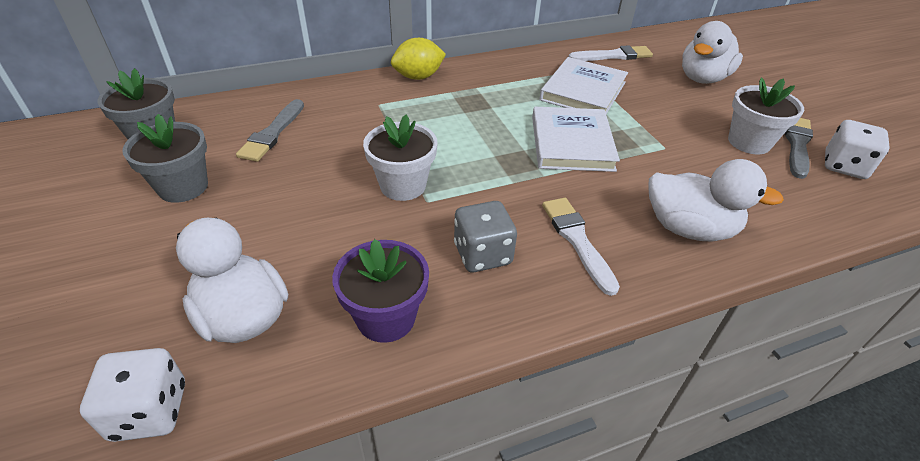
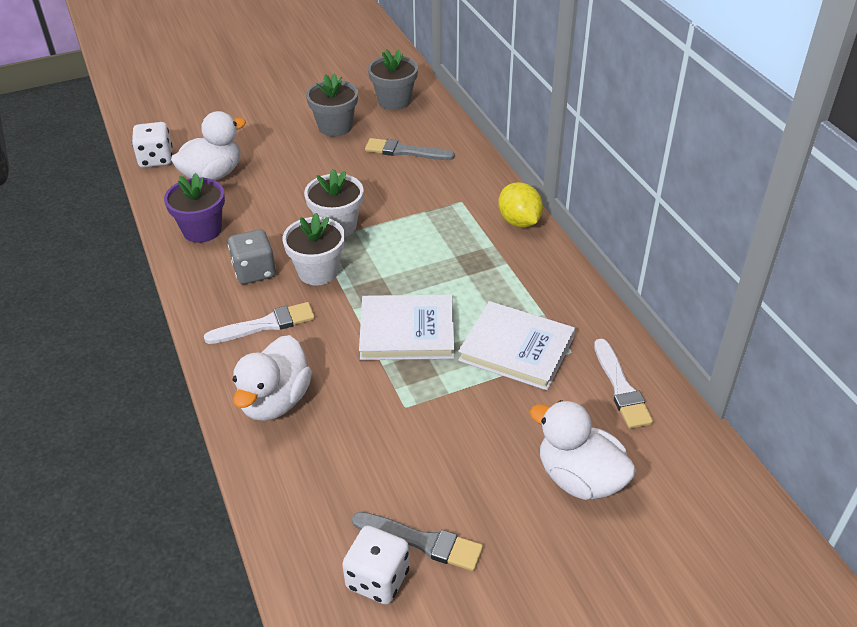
camera: 90 degrees right, 0 degrees up
(749, 142) = (423, 490): white flower pot -> white flower pot (318, 271)

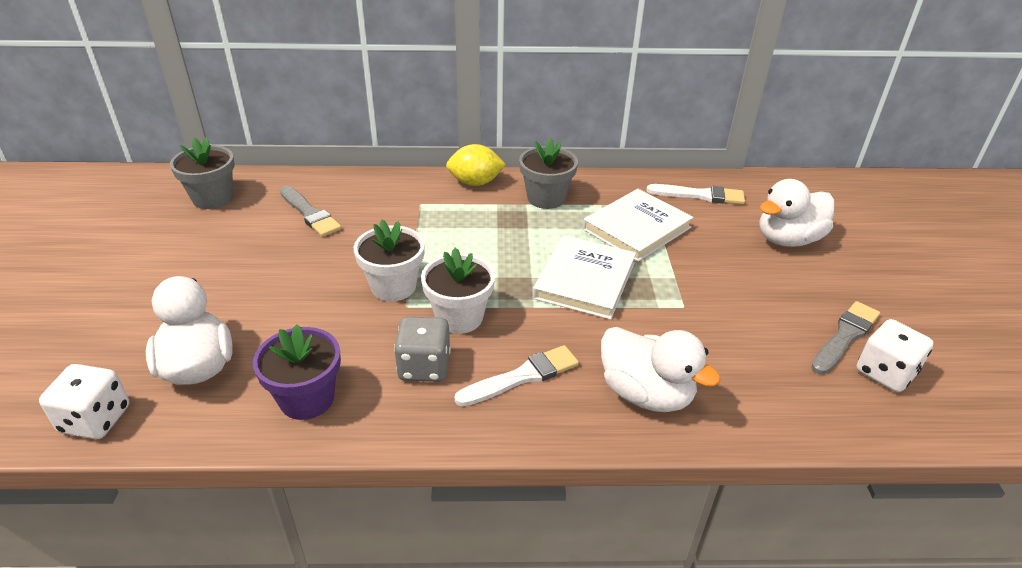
camera: 70 degrees left, 5 degrees down
(265, 325) = (522, 376): white brush -> white brush turned 60 degrees clockwise
(335, 127) = (212, 247): grey flower pot -> grey flower pot (546, 198)
(405, 151) = (310, 213): grey brush -> grey brush turned 75 degrees counterclockwise

